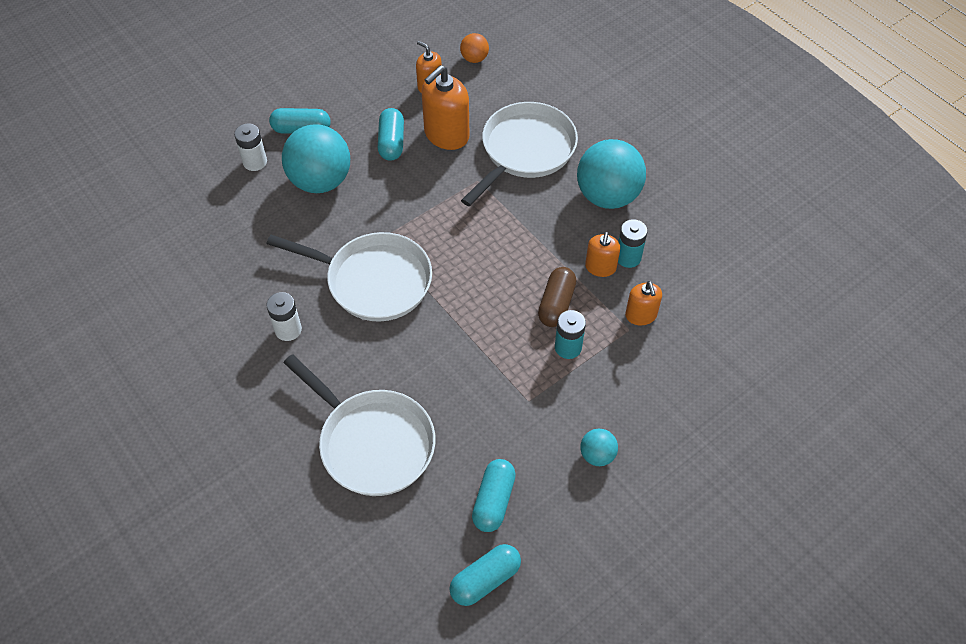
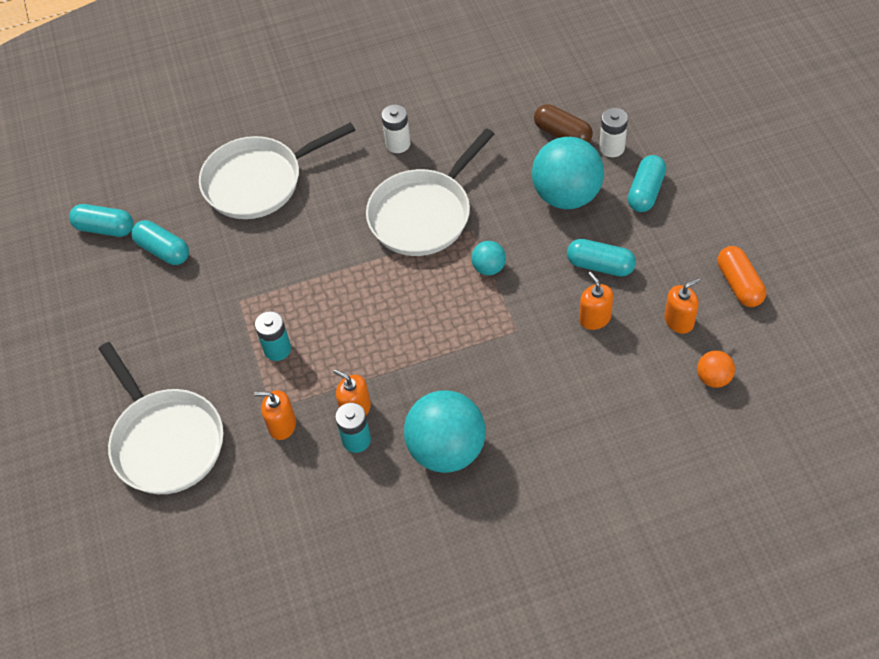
camera: 115 degrees right, 0 degrees up
(382, 58) = (739, 284): none -> orange capsule
(446, 135) = (595, 318): orange soap dispenser -> orange soap dispenser, size x0.58
(485, 580) = (105, 228): turquoise capsule -> turquoise capsule turned 60 degrees counterclockwise
(525, 151) = (543, 388): white pan -> white pan (165, 441)
(556, 304) = (330, 355): brown capsule -> brown capsule (562, 134)
(597, 455) = (160, 337): turquoise ball -> turquoise ball (489, 268)

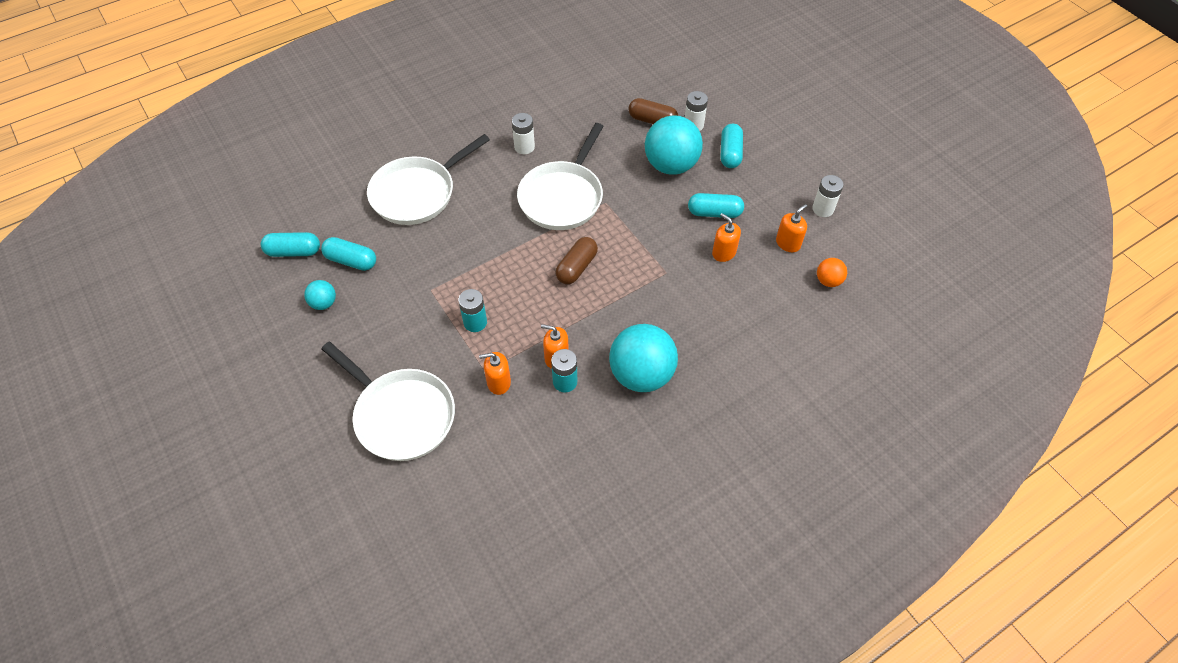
camera: 20 degrees left, 0 degrees up
(413, 304) = (576, 267): none -> brown capsule
(489, 268) = (628, 229): turquoise ball -> turquoise ball (324, 303)
(739, 284) = (823, 209): orange capsule -> white battery

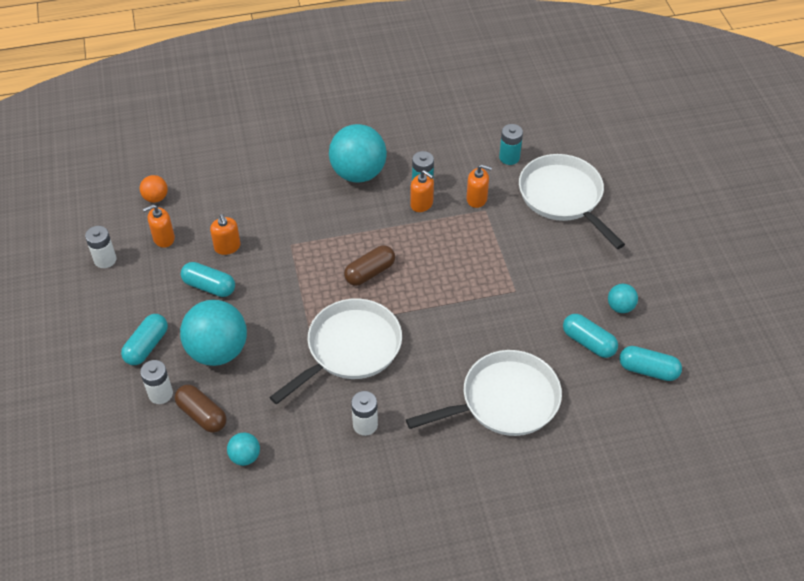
camera: 160 degrees left, 5 degrees down
(475, 322) = (482, 250): turquoise battery -> turquoise battery (509, 157)
(603, 105) = (245, 457): none -> turquoise ball

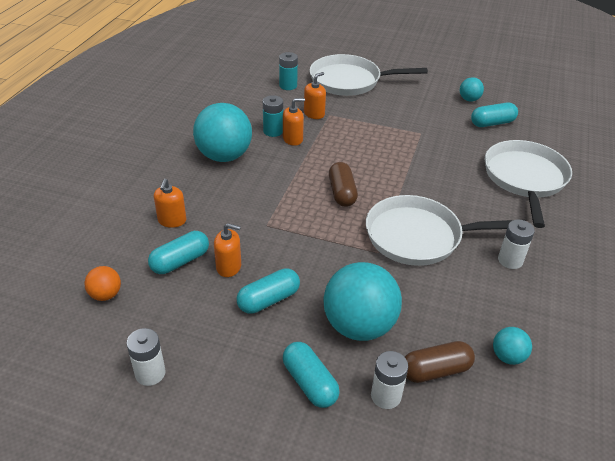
camera: 60 degrees left, 10 degrees down
(163, 238) = (169, 310): orange soap dispenser -> orange soap dispenser (172, 220)
(350, 349) = (419, 236): white pan -> white pan turned 75 degrees counterclockwise
(648, 370) = (532, 111): turquoise capsule -> turquoise capsule (180, 261)

